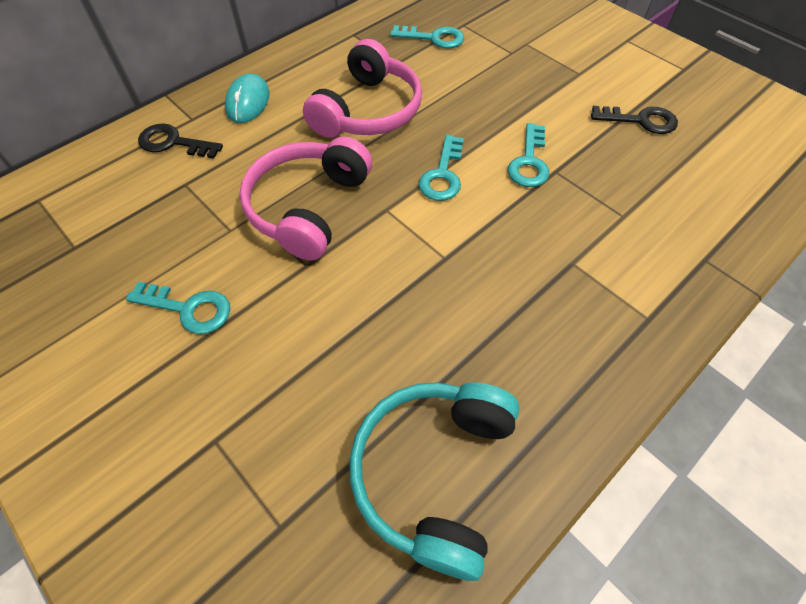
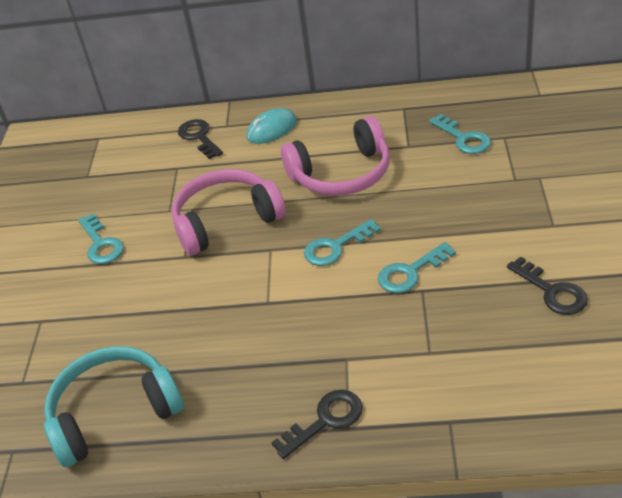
camera: 50 degrees right, 15 degrees down
(625, 326) = (325, 420): none -> black key

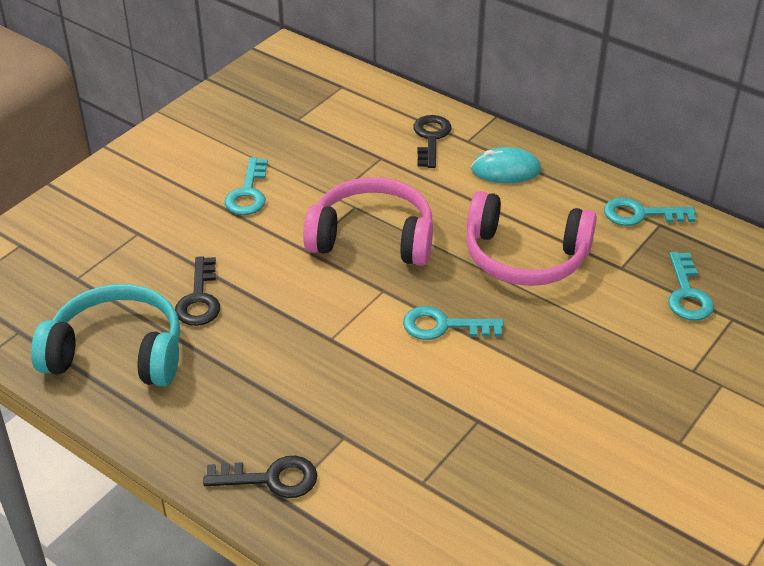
camera: 30 degrees right, 0 degrees up
(410, 272) = (486, 396): turquoise key -> turquoise key (640, 214)
(552, 291) = (602, 507): black key -> black key (199, 298)

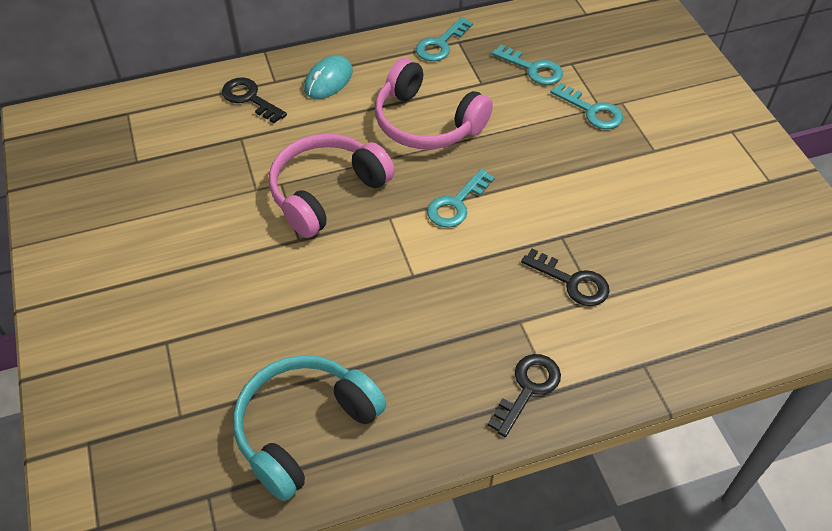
camera: 55 degrees left, 10 degrees up
(199, 298) = (292, 337): black key -> black key (572, 282)
(248, 193) = (195, 240): turquoise key -> turquoise key (592, 111)
(525, 256) = (427, 122): pink headphones -> pink headphones turned 75 degrees clockwise

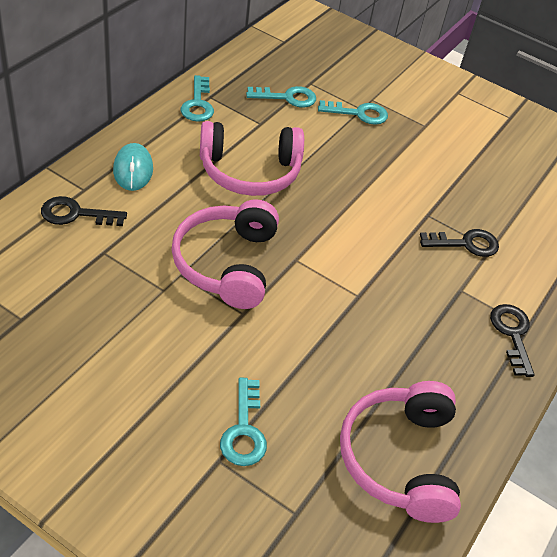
camera: 45 degrees left, 5 degrees down
(304, 429) = (400, 458): turquoise headphones -> pink headphones
(456, 204) = (335, 225): turquoise key -> turquoise key (244, 430)

